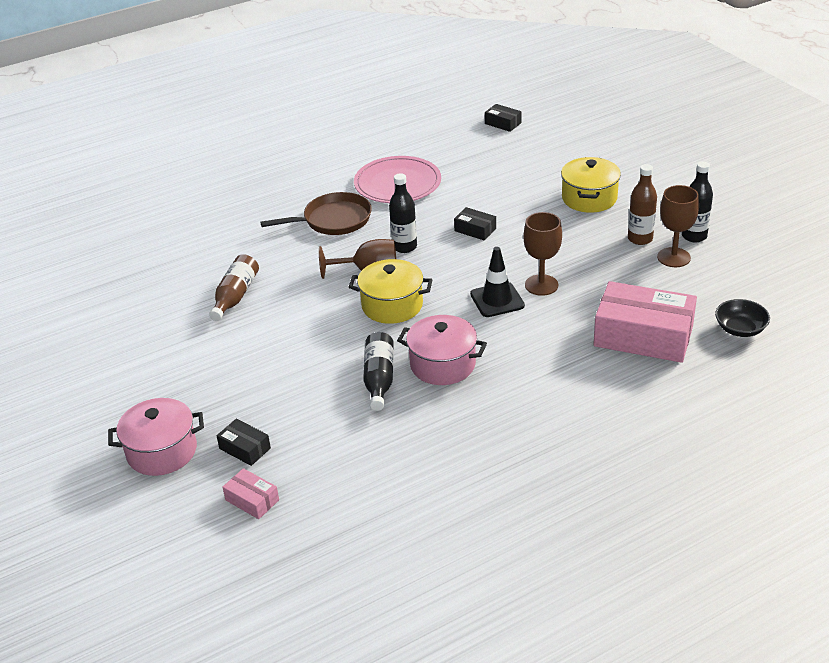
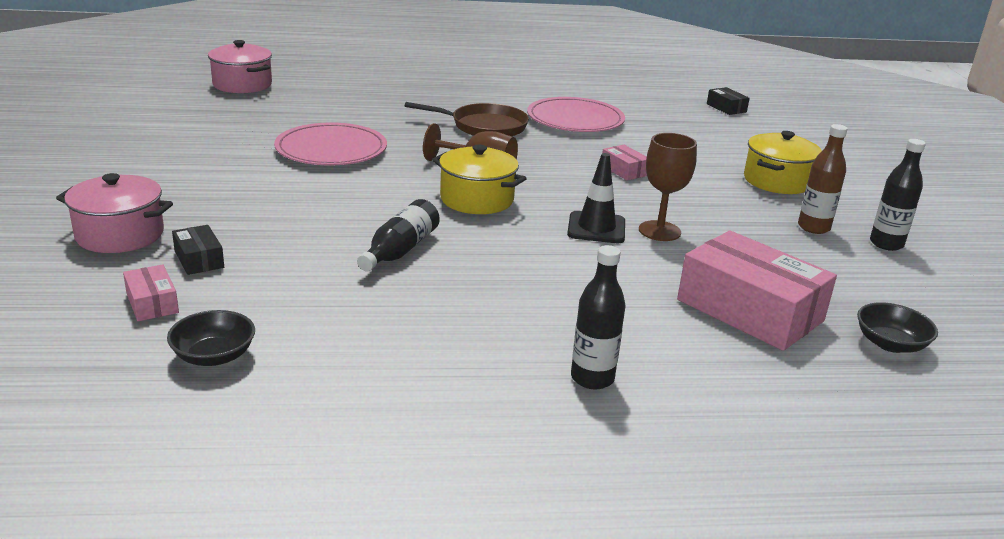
camera: 20 degrees right, 10 degrees down
(235, 296) = (331, 149): brown bottle -> pink plate
(338, 523) = (214, 356): none -> black bowl
(404, 247) = (536, 162): black bottle -> black bottle (592, 378)
(442, 364) = (482, 260): pink pot -> pink pot (242, 85)
(475, 230) = (624, 170): black box -> pink box
(673, 257) = (845, 254): brown goblet -> none

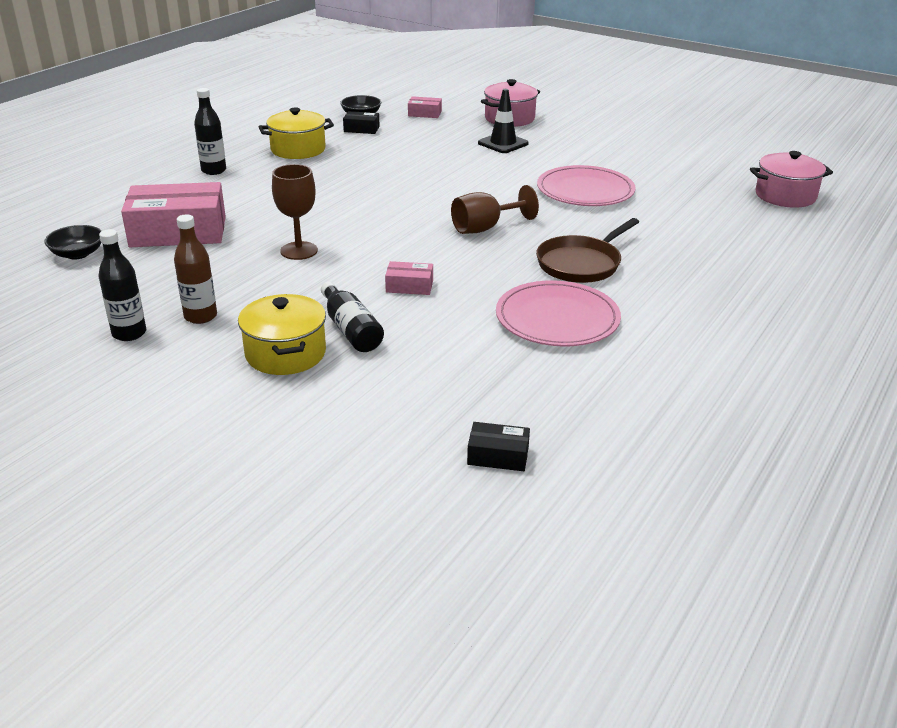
camera: 130 degrees right, 5 degrees up
(199, 259) = (457, 128): black box -> black box (361, 129)
(400, 250) = (398, 169): black bottle -> black bottle (351, 330)
(477, 199) = (435, 210): yellow pot -> yellow pot (298, 149)
(596, 228) = (337, 231): black traffic cone -> black traffic cone (503, 143)

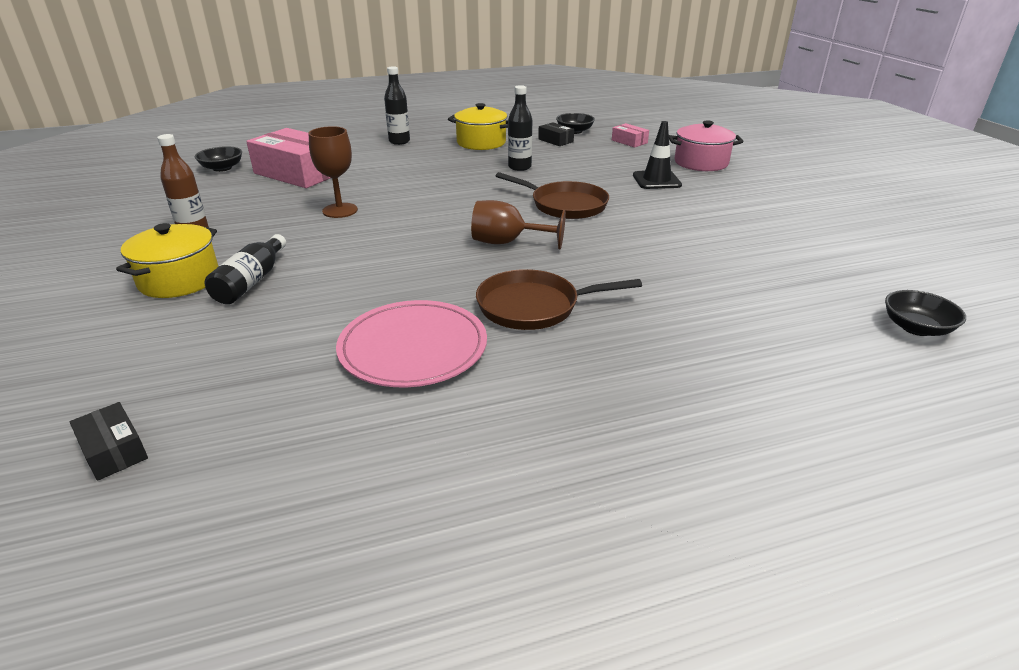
camera: 40 degrees right, 0 degrees up
(129, 333) = (139, 226): black bottle -> black bottle (519, 167)
(409, 286) = (356, 266): pink box -> none
(473, 185) = (565, 205): none -> brown pan
(585, 191) = (663, 242): pink plate -> none
(785, 196) = (916, 328): pink pot -> black bowl

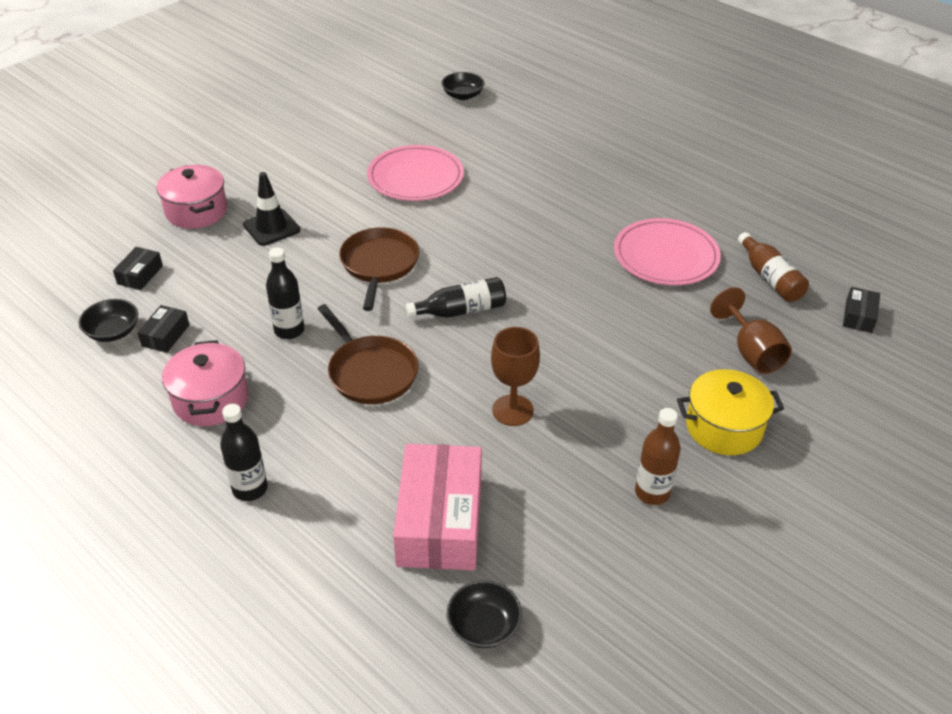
camera: 120 degrees left, 10 degrees up
(251, 281) = (681, 381): black bottle -> black bottle (461, 310)
(276, 410) = (770, 278): none -> brown bottle
(481, 143) = (211, 400): yellow pot -> pink pot
(507, 242) = (487, 271): brown goblet -> brown goblet (751, 352)
(533, 306) = (571, 226): brown pan -> brown pan (370, 372)
(629, 141) = (140, 275): pink box -> black box
(702, 249) = (415, 177): none -> pink plate

